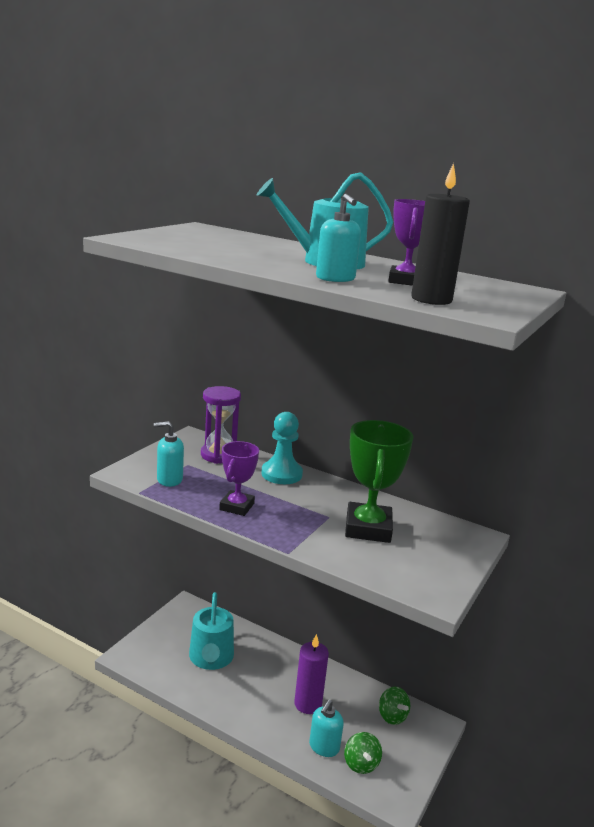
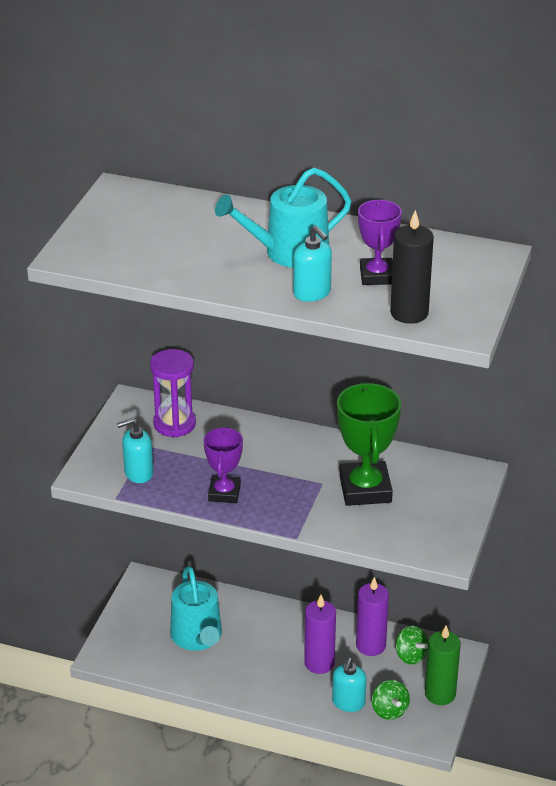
camera: 10 degrees left, 15 degrees up
(281, 474) = (253, 436): turquoise pawn -> none
(358, 699) = (371, 645): none -> purple candle
(412, 759) = (440, 694): none -> green candle

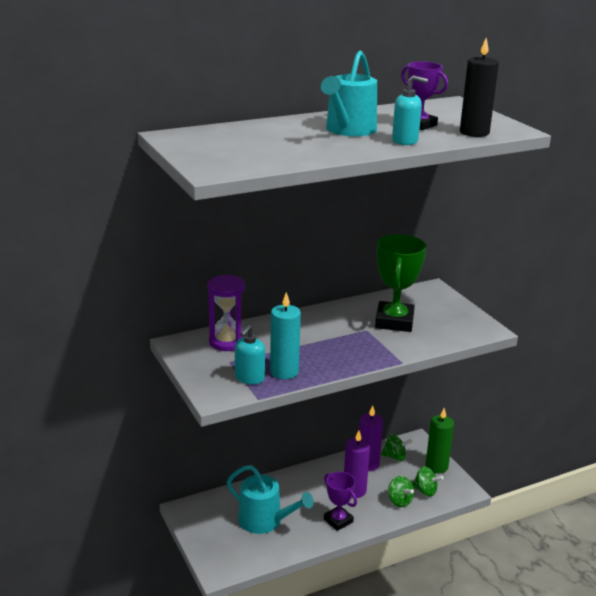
camera: 45 degrees left, 10 degrees down
(176, 484) = (284, 372): none -> turquoise candle
(224, 493) = (321, 361): purple trophy -> purple trophy (338, 520)
(348, 703) = (399, 501): turquoise soap dispenser -> green spinning top
(365, 489) = (394, 321): green trophy -> green trophy turned 60 degrees clockwise

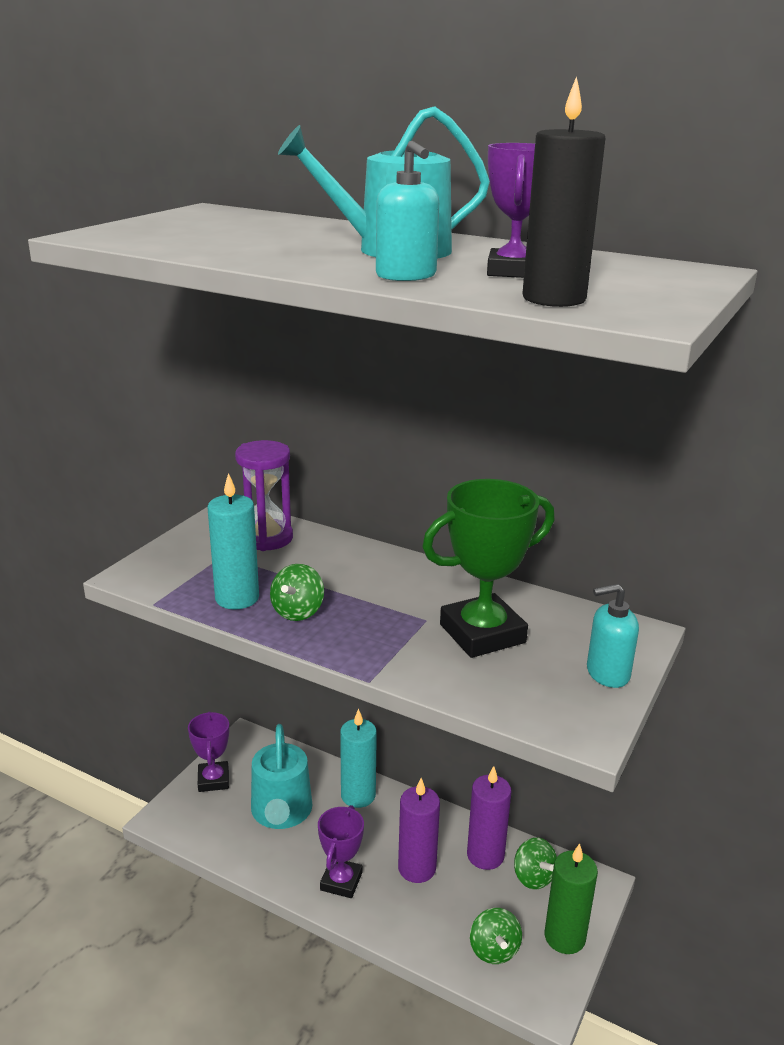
camera: 55 degrees right, 0 degrees up
(207, 537) = (213, 780): none -> purple trophy
(249, 378) = (196, 581): turquoise soap dispenser -> turquoise soap dispenser (607, 673)
(282, 486) = (358, 795): none -> turquoise candle
(399, 501) = (442, 929): green spinning top -> green spinning top (298, 612)

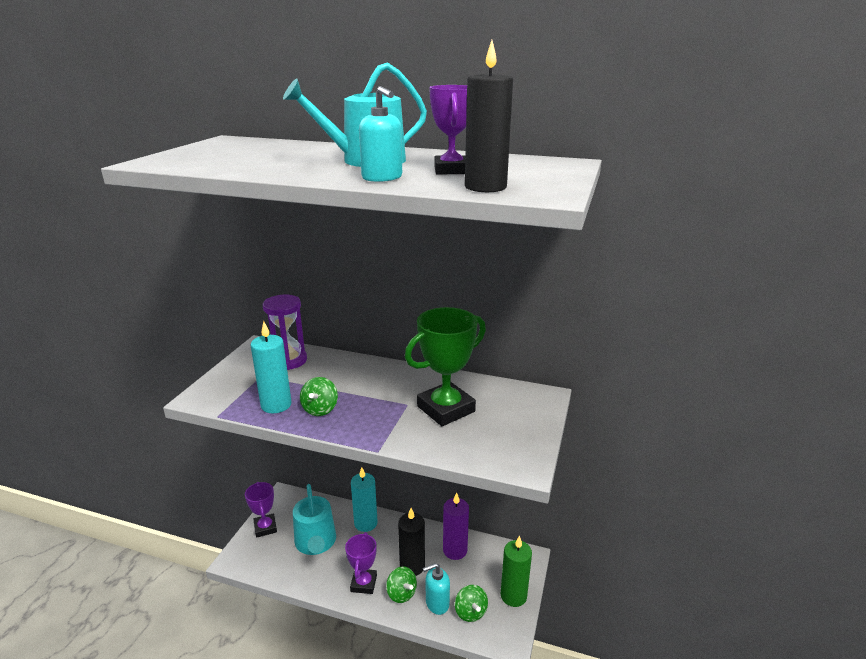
camera: 10 degrees left, 0 degrees up
(417, 868) = (412, 566): purple candle -> black candle
(533, 877) = (487, 559): green spinning top -> green spinning top (401, 593)
(607, 673) = (530, 425): turquoise soap dispenser -> turquoise soap dispenser (437, 603)

